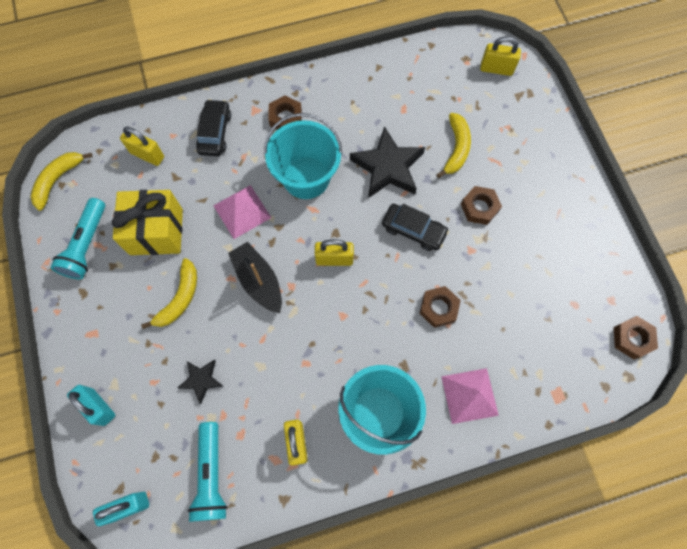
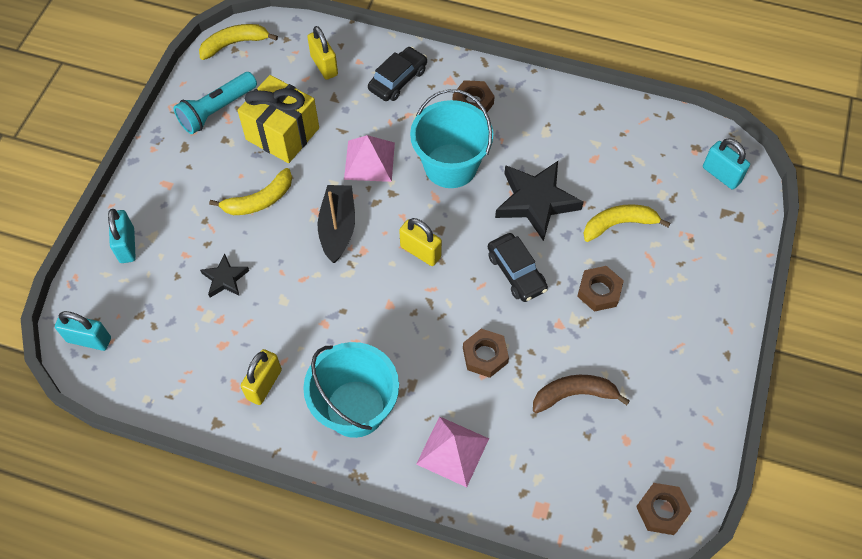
camera: 35 degrees right, 10 degrees down
(211, 475) = (173, 361): turquoise flashlight -> none
(456, 148) = (618, 224): yellow banana -> yellow banana turned 150 degrees counterclockwise
(496, 69) = (721, 175): yellow padlock -> turquoise padlock
(518, 295) = (574, 394): none -> brown banana

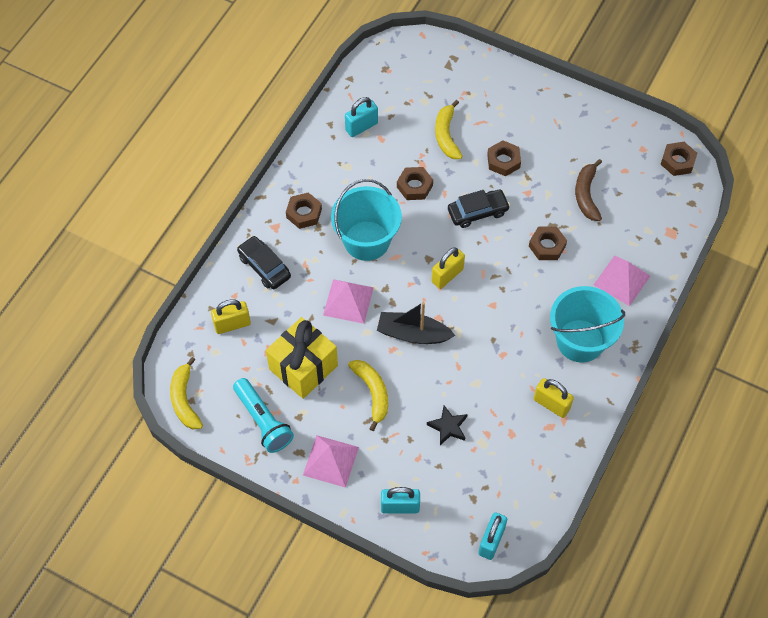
camera: 80 degrees left, 0 degrees up
(176, 175) = (330, 461): none -> pink pyramid
(536, 202) = (414, 186): black star -> brown nut
(721, 175) = (414, 59): turquoise padlock -> turquoise padlock (361, 127)

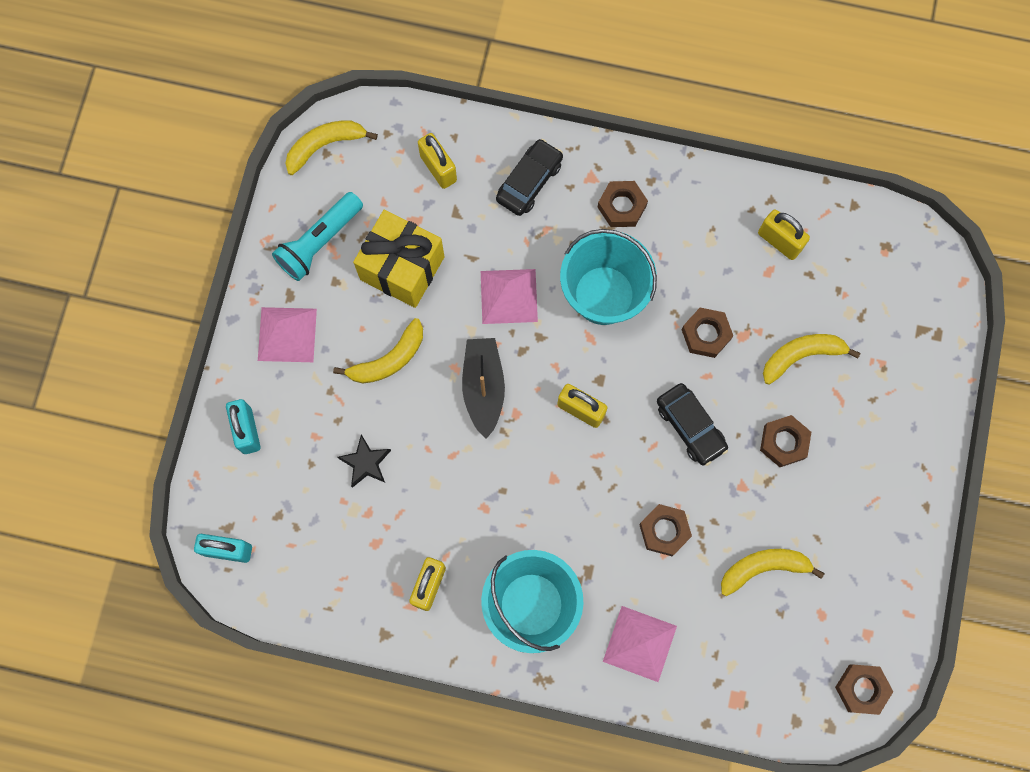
camera: 75 degrees right, 15 degrees up
(361, 127) = (779, 241): turquoise padlock -> yellow padlock
(586, 195) = (763, 568): brown banana -> yellow banana

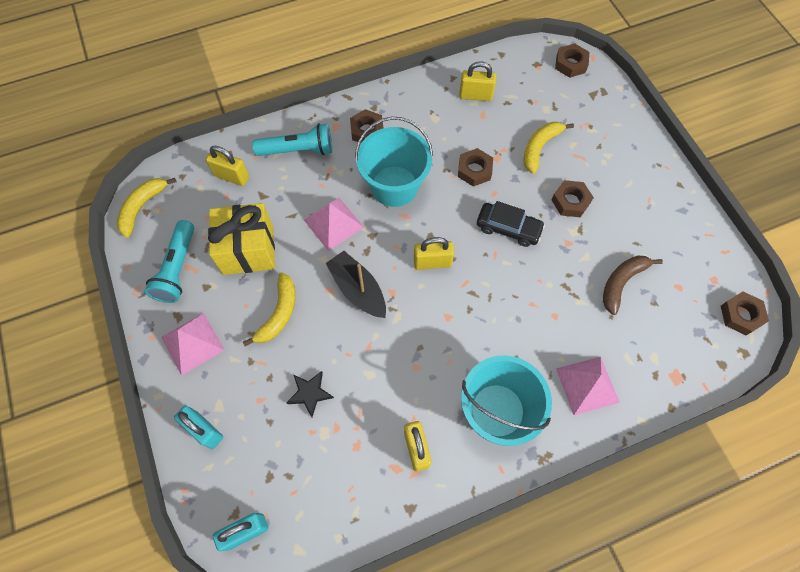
camera: 35 degrees left, 10 degrees down
(529, 182) = (298, 150): black car -> turquoise flashlight
(664, 531) = (543, 301): brown nut -> brown nut (570, 64)
(763, 568) = (621, 283): yellow banana -> brown banana

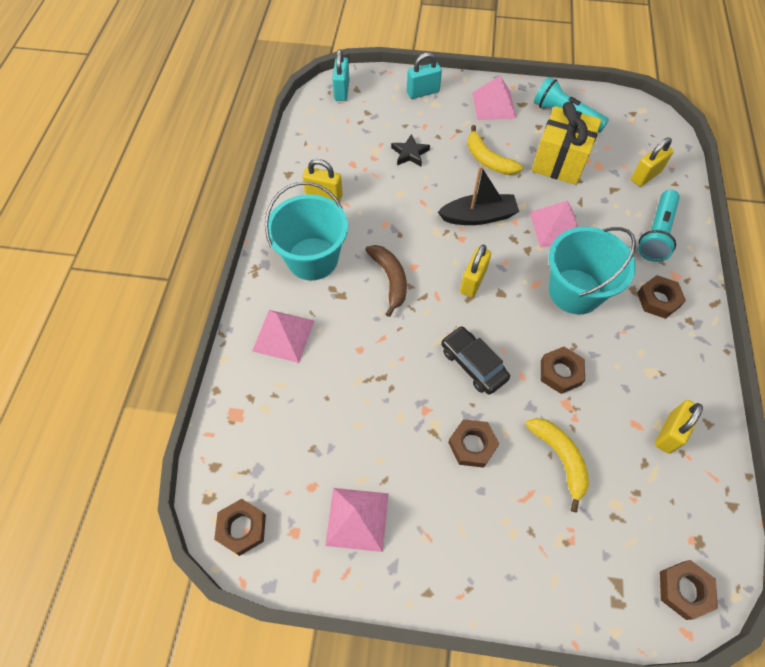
camera: 120 degrees right, 5 degrees down
(142, 207) = (638, 112): yellow banana -> none
(508, 228) = (473, 364): black car -> black car turned 90 degrees clockwise
(621, 283) = (352, 432): brown banana -> brown banana (390, 279)
(674, 246) = (357, 519): none -> pink pyramid

